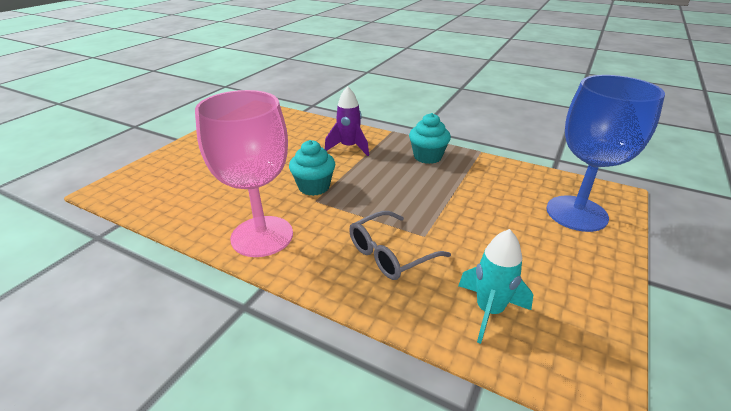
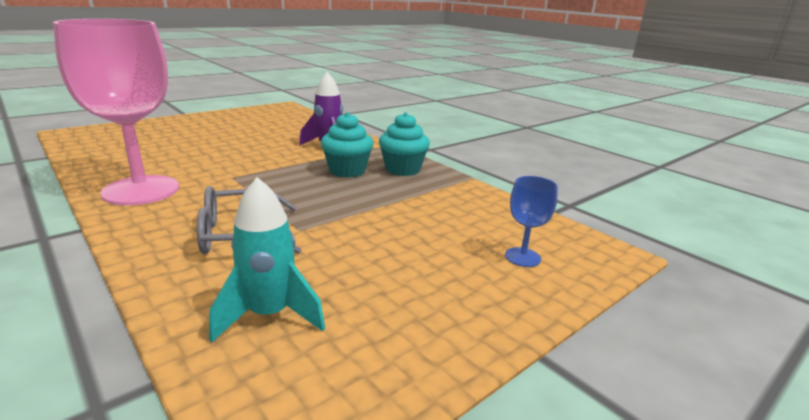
camera: 20 degrees right, 10 degrees down
(314, 187) = (247, 167): turquoise cupcake -> turquoise cupcake (347, 171)
(576, 213) = (522, 257): blue goblet -> blue goblet, size x0.42

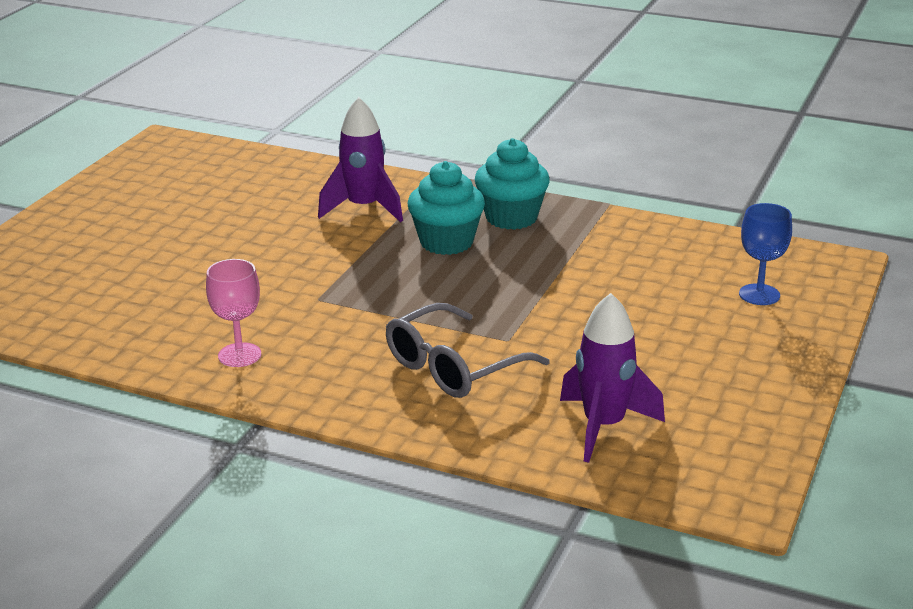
camera: 25 degrees left, 5 degrees up
(141, 190) = (239, 355): pink goblet -> pink goblet, size x0.42
(269, 315) = (603, 426): turquoise rocket -> purple rocket

